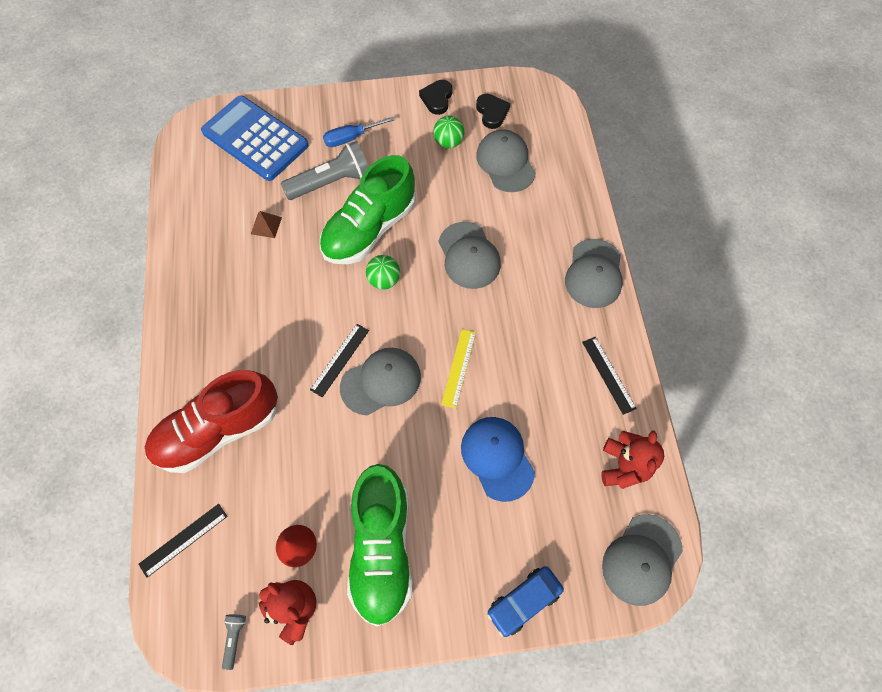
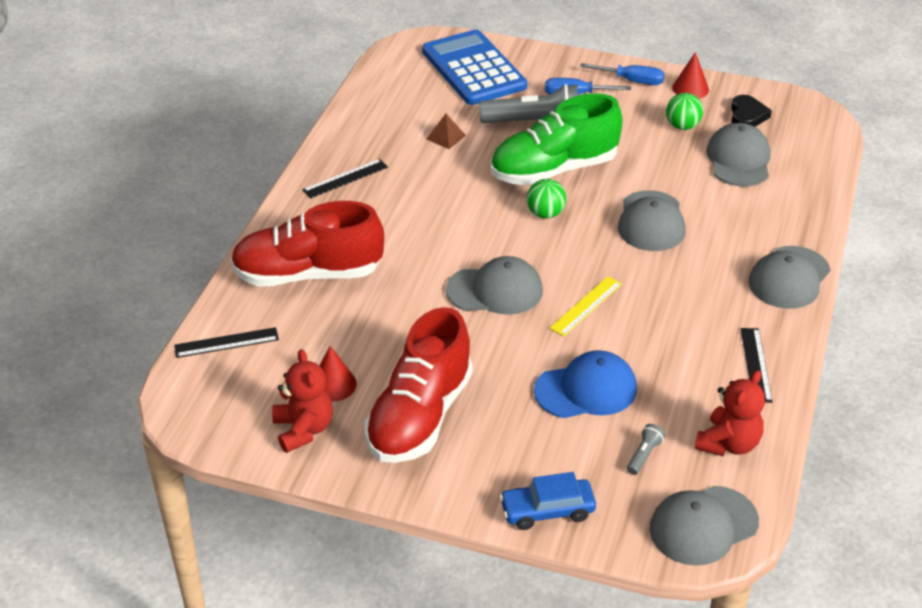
camera: 25 degrees right, 25 degrees down
(234, 638) = (233, 431): grey flashlight -> grey flashlight (644, 455)
(340, 360) = (461, 260): black ruler -> black ruler (345, 178)
(382, 547) = (420, 416): green shoe -> red shoe
(388, 106) = (632, 81): none -> blue screwdriver
(437, 99) = (690, 88): black heart -> red cone
(497, 458) = (586, 389): blue cap -> blue cap turned 75 degrees clockwise

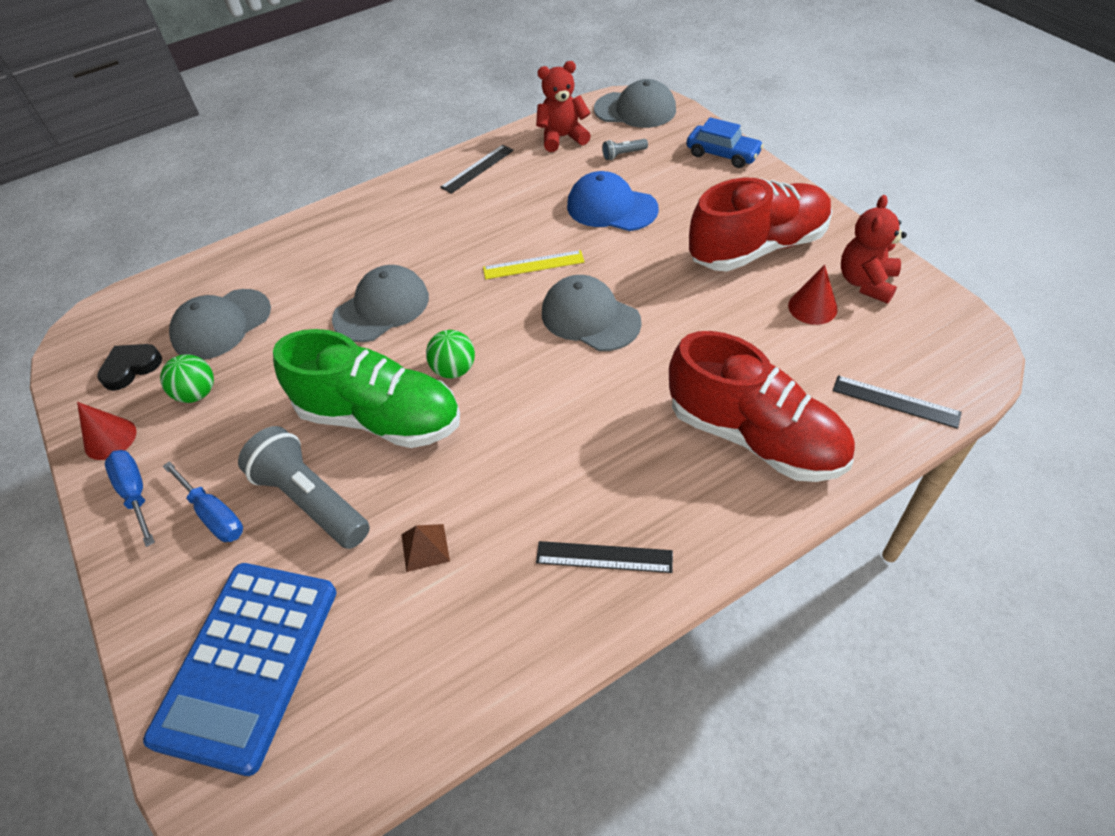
camera: 135 degrees left, 10 degrees up
(789, 278) = (363, 208): grey cap -> none

